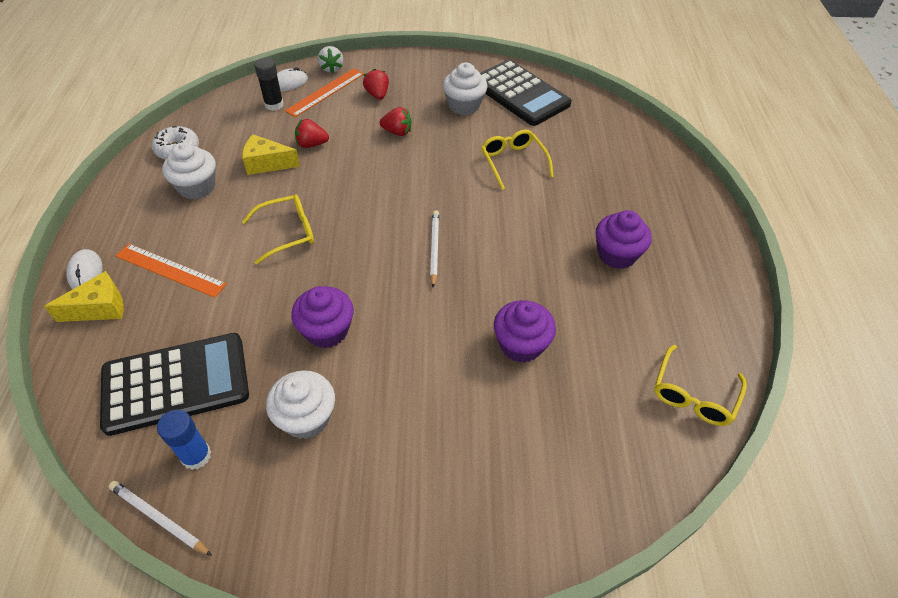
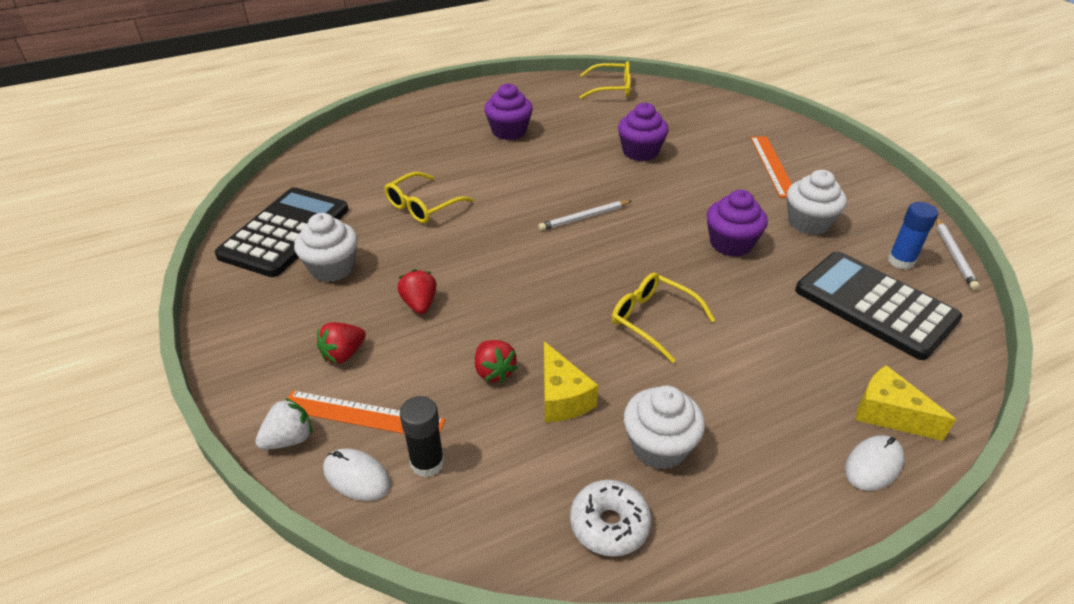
camera: 115 degrees left, 10 degrees down
(170, 270) = (788, 386): orange ruler -> orange ruler (772, 165)

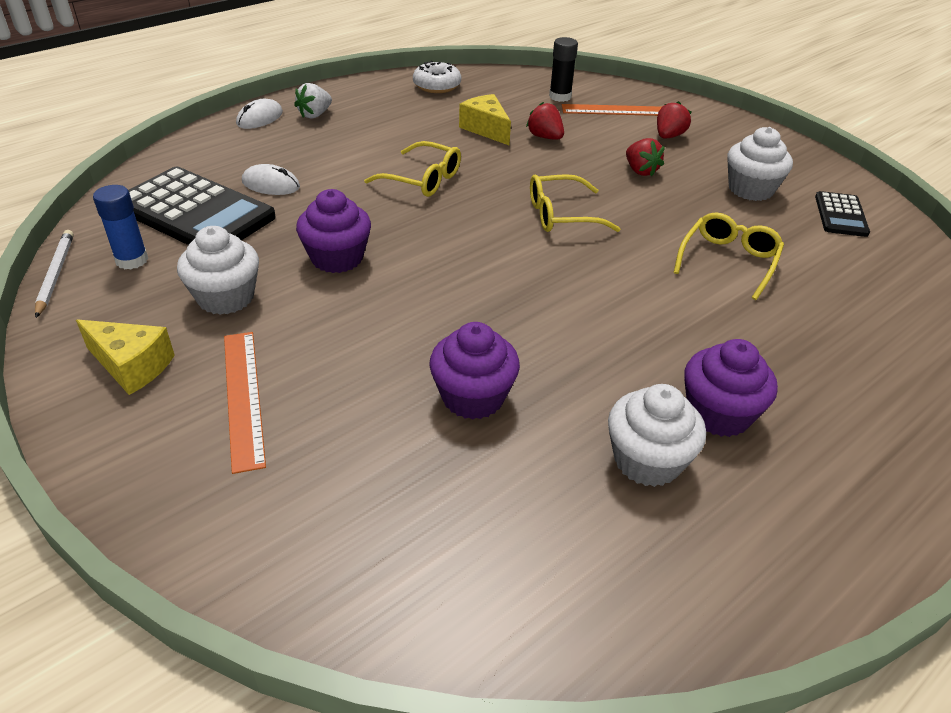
camera: 165 degrees right, 0 degrees up
(285, 232) = (841, 215): black calculator -> black calculator, size x0.51
(289, 439) = (656, 98): white strawberry -> white strawberry (315, 115)
(357, 477) = (598, 89): white mouse -> white mouse (271, 184)
(584, 217) = (523, 270): white pencil -> none
(611, 88) = (585, 608): yellow glasses -> yellow glasses (562, 215)
(659, 446) = (410, 114): white cupcake -> white cupcake (647, 460)
(888, 414) = (232, 141): yellow cheese -> yellow cheese (132, 366)

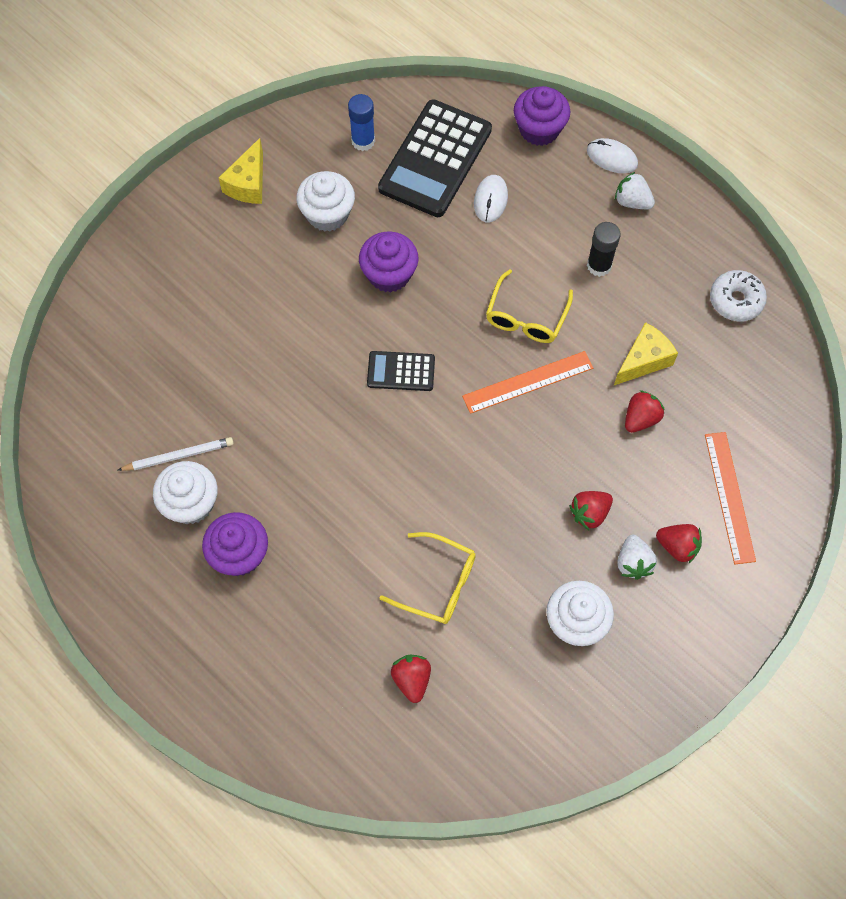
camera: 85 degrees right, 25 degrees up
(55, 275) = (338, 102): white pencil -> white pencil (178, 456)
(243, 397) = (226, 255): orange ruler -> orange ruler (528, 382)
(473, 397) = (240, 391): purple cupcake -> purple cupcake (539, 129)
(560, 96) = (747, 430): black glue stick -> black glue stick (599, 265)
(562, 215) = (488, 441): yellow glasses -> none
(687, 156) = (633, 563): none -> white strawberry
(841, 215) = (542, 708): black calculator -> black calculator (401, 371)
(841, 288) = (412, 679): none -> red strawberry

